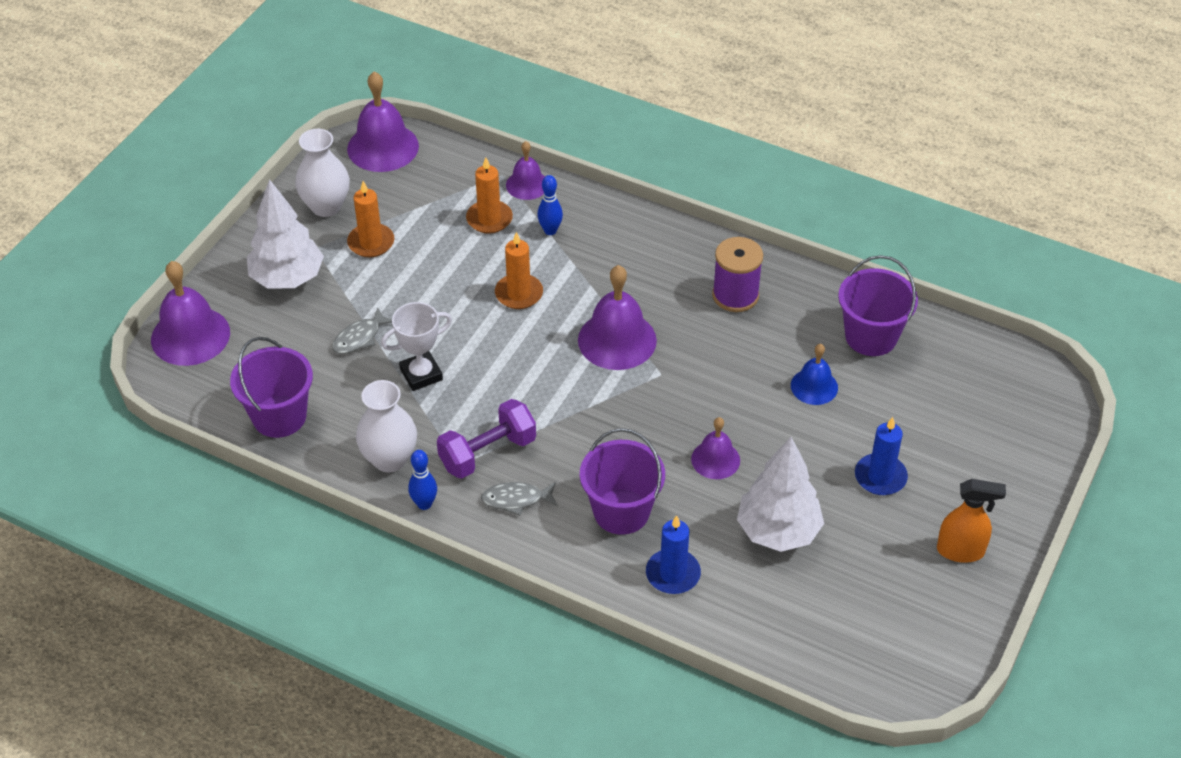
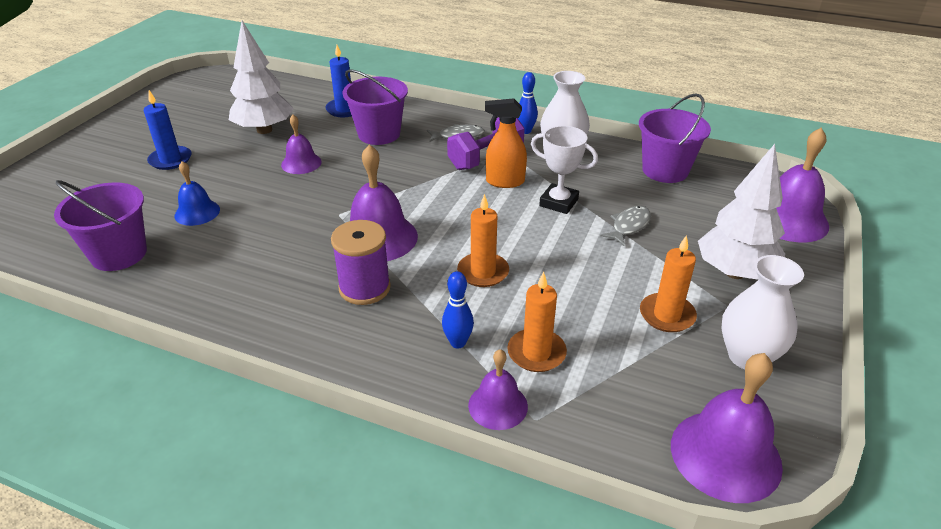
camera: 175 degrees right, 10 degrees down
(421, 374) = (558, 202): white trophy -> white trophy turned 60 degrees clockwise
(735, 295) = (247, 284): purple spool -> purple spool (364, 288)
(960, 551) = (134, 127): orange spray bottle -> orange spray bottle (504, 182)

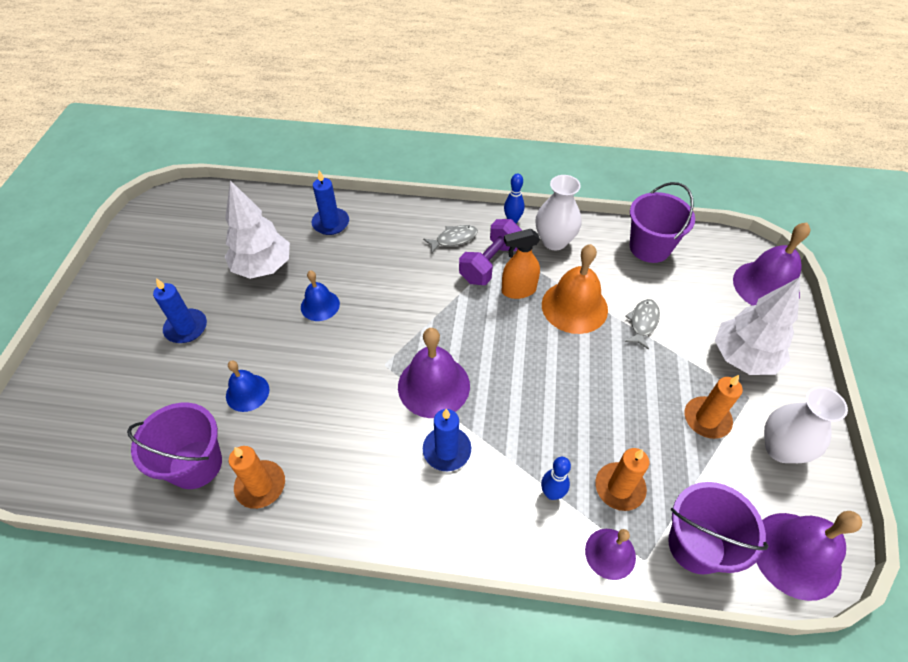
camera: 15 degrees left, 15 degrees up
(301, 163) = (320, 305): purple bell -> blue bell
(364, 288) = (447, 450): purple spool -> blue candle
(379, 134) = (378, 251): purple bucket -> purple bucket (696, 545)
(483, 272) = (541, 406): orange candle -> orange candle (260, 485)
(558, 202) = (574, 306): white trophy -> orange bell

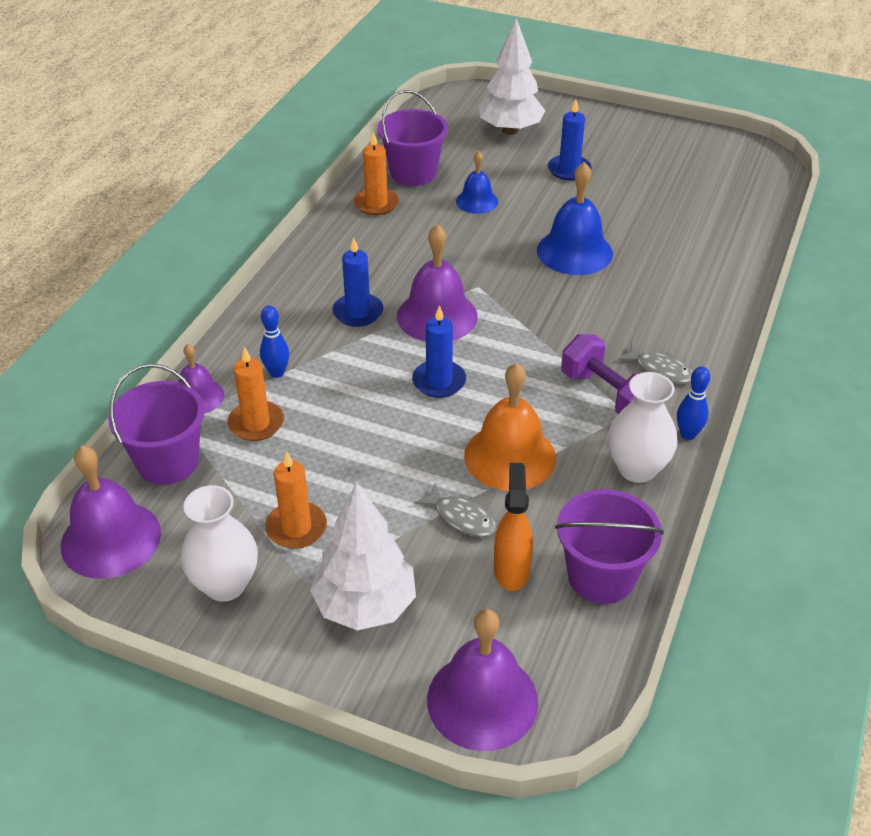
camera: 105 degrees right, 10 degrees down
(263, 267) = (642, 218): white tree -> white tree (510, 130)
(320, 305) = (574, 252): blue bell -> blue bell, size x1.70
(331, 223) = (708, 271): blue candle -> blue candle (439, 381)
(454, 239) = (660, 370): grey fish -> grey fish turned 45 degrees counterclockwise
(518, 290) = (553, 410): orange spray bottle -> orange spray bottle (511, 570)

